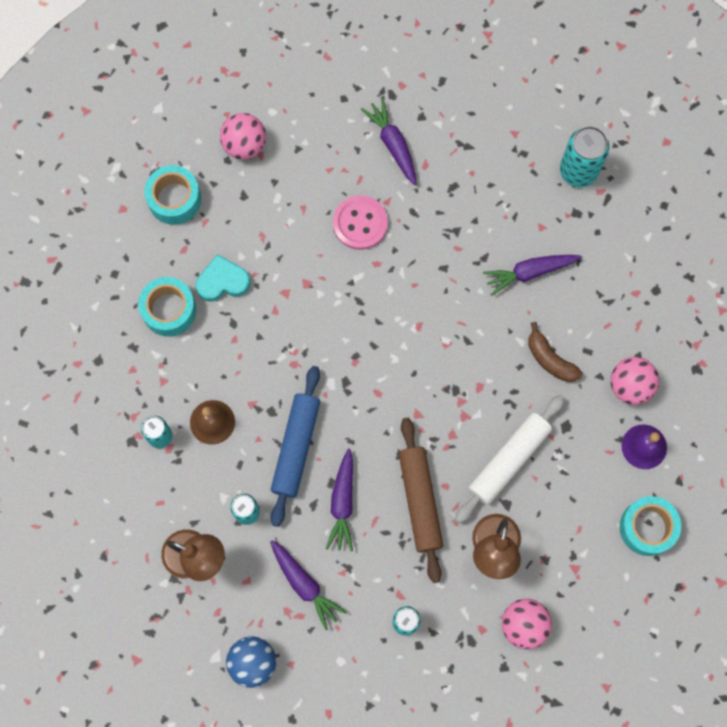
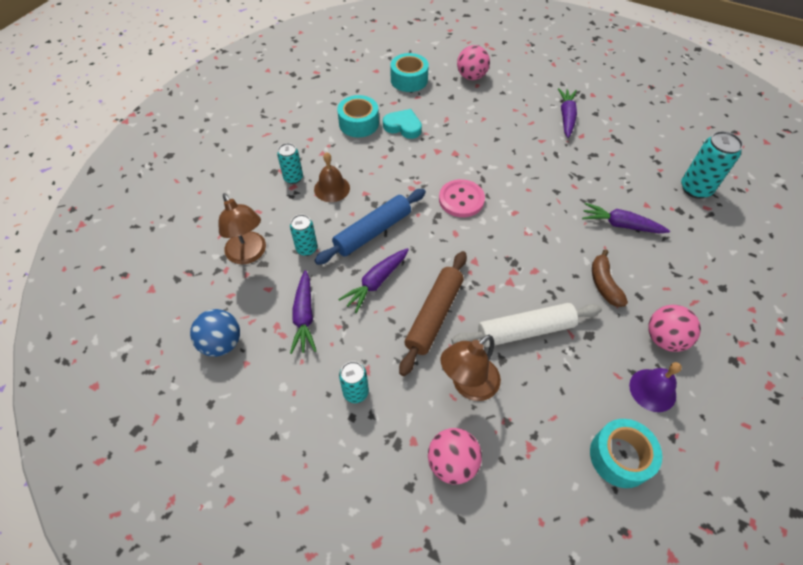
camera: 35 degrees right, 20 degrees down
(360, 223) = (515, 142): pink button -> pink button (461, 199)

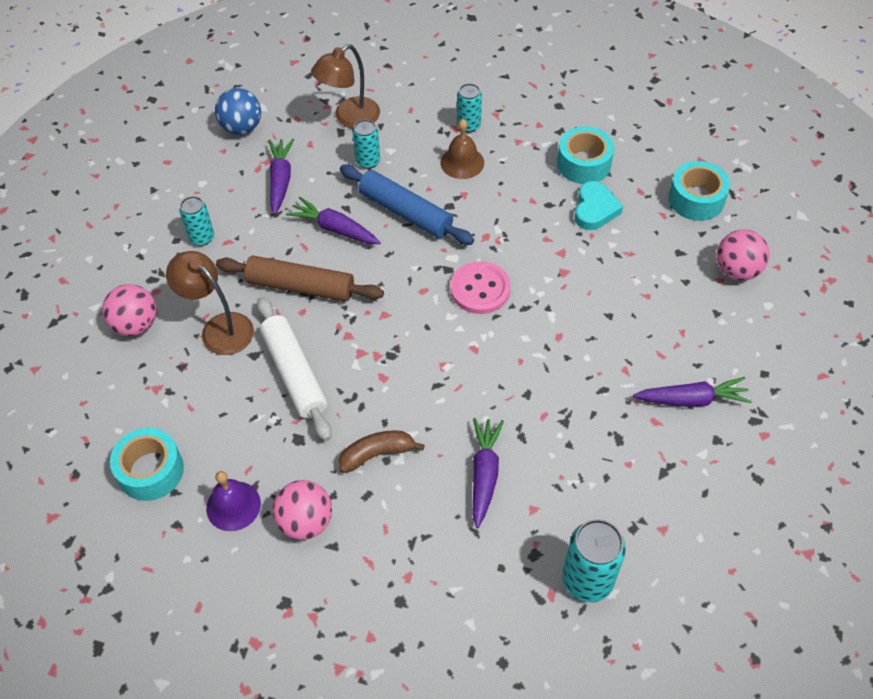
camera: 80 degrees right, 0 degrees up
(304, 317) = (280, 180): purple carrot -> purple carrot turned 105 degrees clockwise

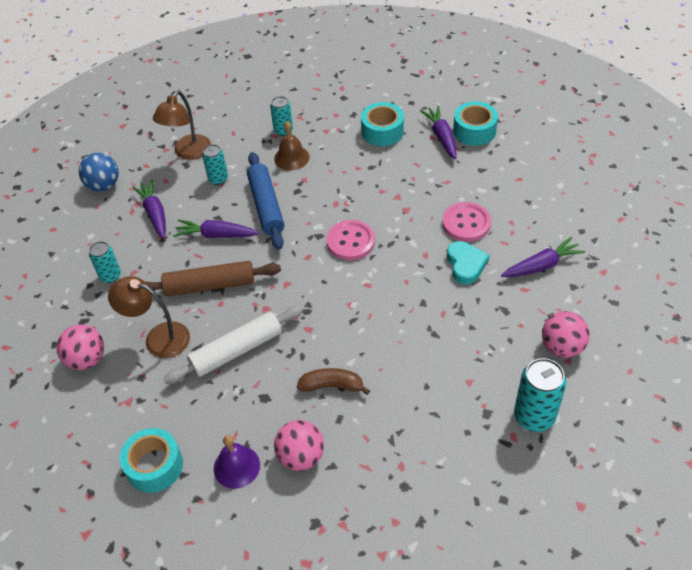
camera: 20 degrees left, 5 degrees down
(294, 374) = (237, 351): white rolling pin -> white rolling pin turned 75 degrees counterclockwise
(377, 454) = (332, 386): brown banana -> brown banana turned 45 degrees clockwise
(405, 212) = (266, 206): blue rolling pin -> blue rolling pin turned 60 degrees clockwise
(484, 473) = (420, 370): purple carrot -> purple carrot (441, 136)
(595, 209) = (406, 160): turquoise heart -> turquoise heart (466, 265)
(626, 314) = (466, 223): none -> pink button
(737, 270) = (527, 169): pink ball -> pink ball (562, 347)

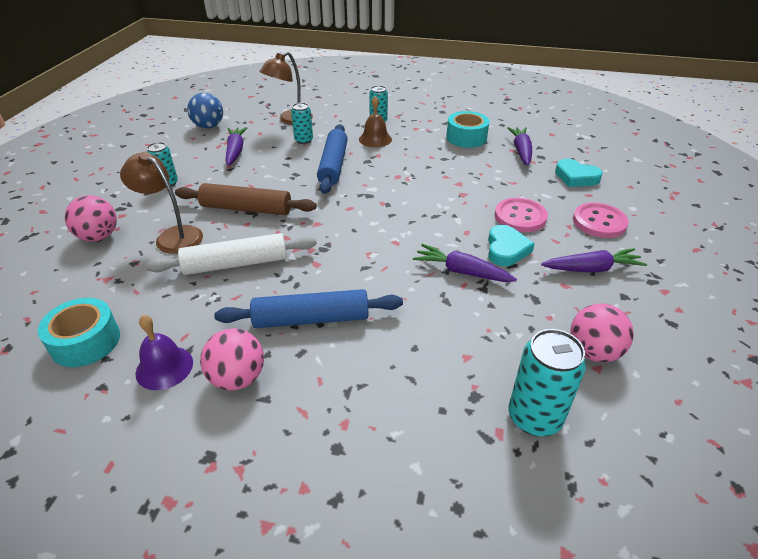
camera: 15 degrees right, 10 degrees down
(216, 235) = (276, 175): purple carrot -> purple carrot (461, 271)
(332, 386) = (311, 319): brown banana -> blue rolling pin
(350, 241) = (396, 206): pink button -> pink button (599, 222)
(474, 131) = (555, 153): turquoise tape -> none
(502, 159) = (576, 177): none -> turquoise heart

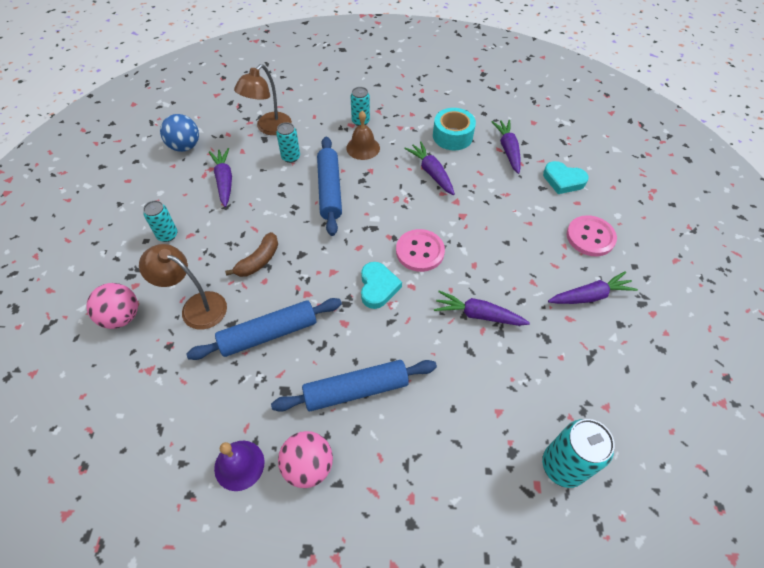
camera: 10 degrees left, 15 degrees up
(86, 341) = (156, 448): turquoise tape -> none
(236, 264) = (269, 334): white rolling pin -> blue rolling pin
(246, 209) = (258, 261): brown rolling pin -> brown banana
(438, 161) = (431, 172): none -> purple carrot
(506, 249) = (513, 282): turquoise heart -> turquoise heart (378, 287)
(520, 217) = (519, 239): pink button -> pink button (420, 251)
(593, 351) = (601, 390): pink ball -> none

